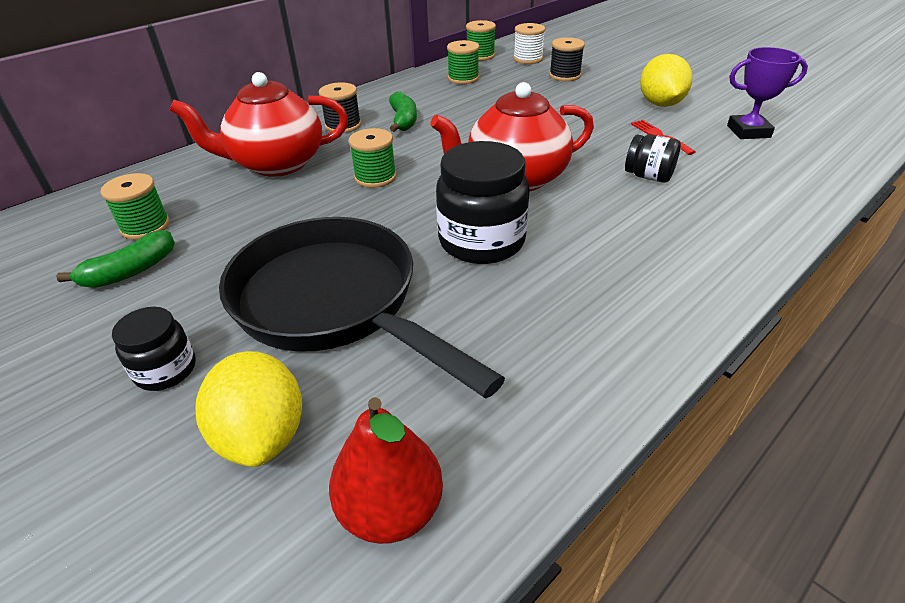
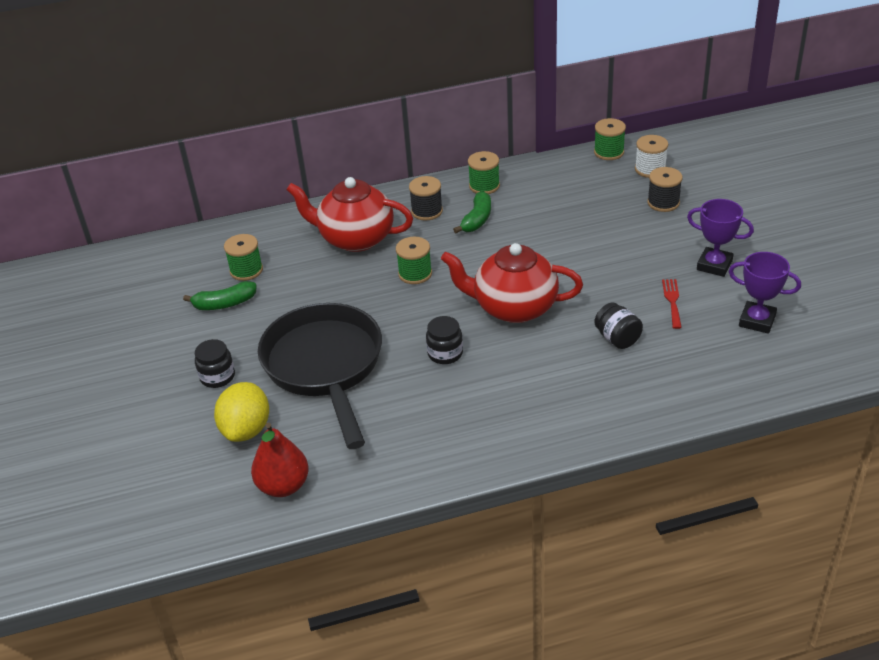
camera: 30 degrees right, 0 degrees up
(463, 78) = (567, 180): green spool -> green spool (484, 186)
(481, 241) = (445, 353): black jar -> black jar, size x0.55
(660, 104) = (714, 265): yellow lemon -> purple trophy

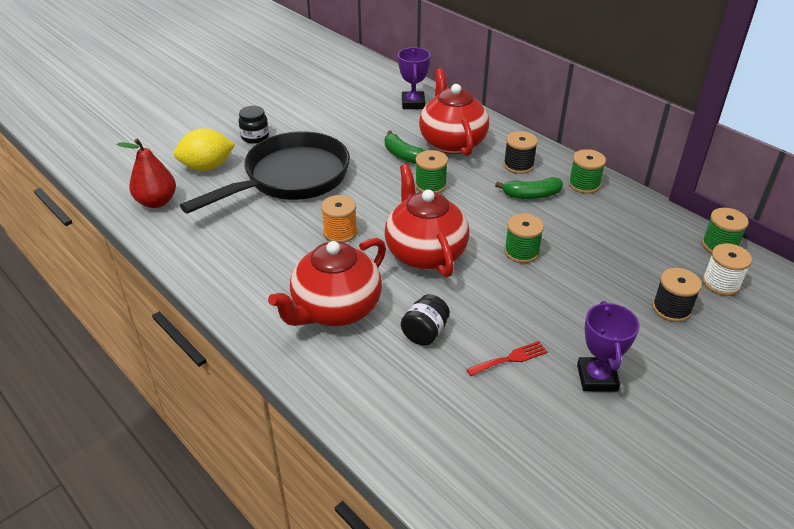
camera: 60 degrees right, 0 degrees up
(224, 304) = (333, 113): green banana -> green banana (403, 155)
(246, 270) = (376, 109): green spool -> green spool (521, 252)
(445, 353) = (340, 232): black jar -> orange spool
(556, 385) = (335, 309): none -> red teapot
(757, 321) = (526, 439): purple trophy -> purple trophy (413, 103)

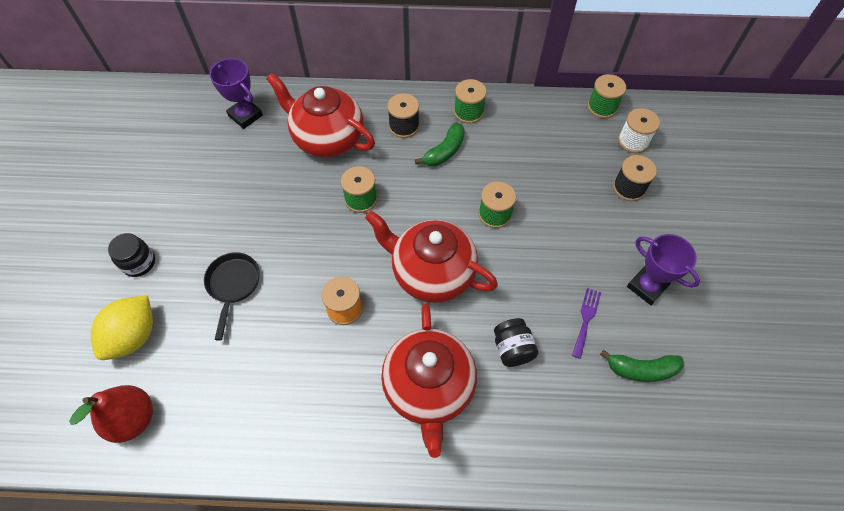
camera: 45 degrees left, 20 degrees up
(290, 178) = (233, 285): black pan -> black pan, size x0.46
(403, 155) = (303, 183): green banana -> green banana (641, 369)
(510, 359) = (586, 319): red fork -> purple fork

